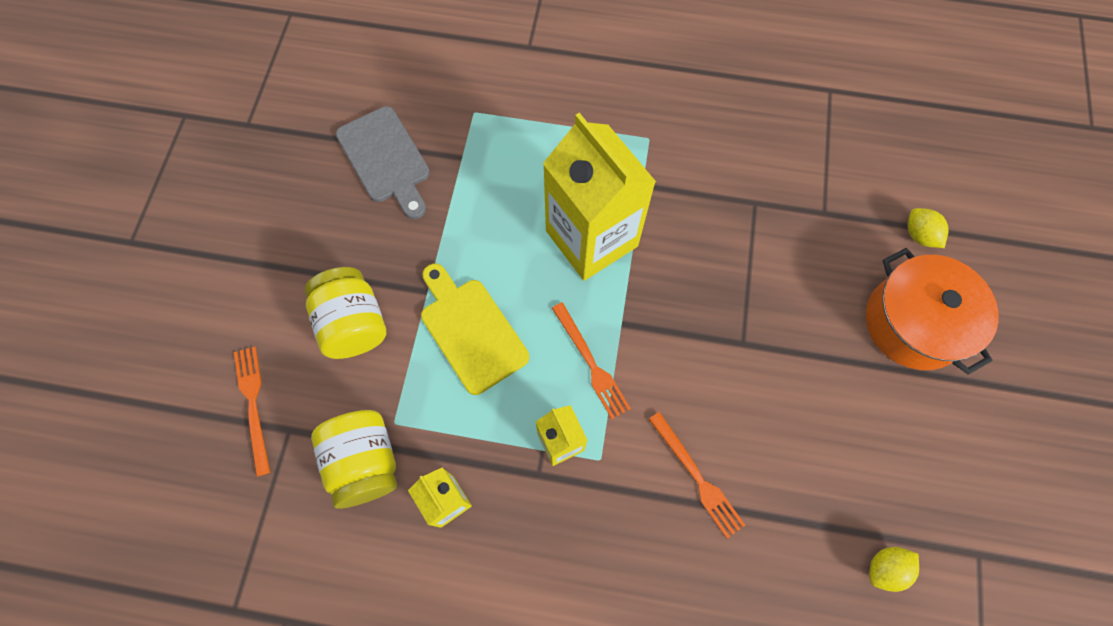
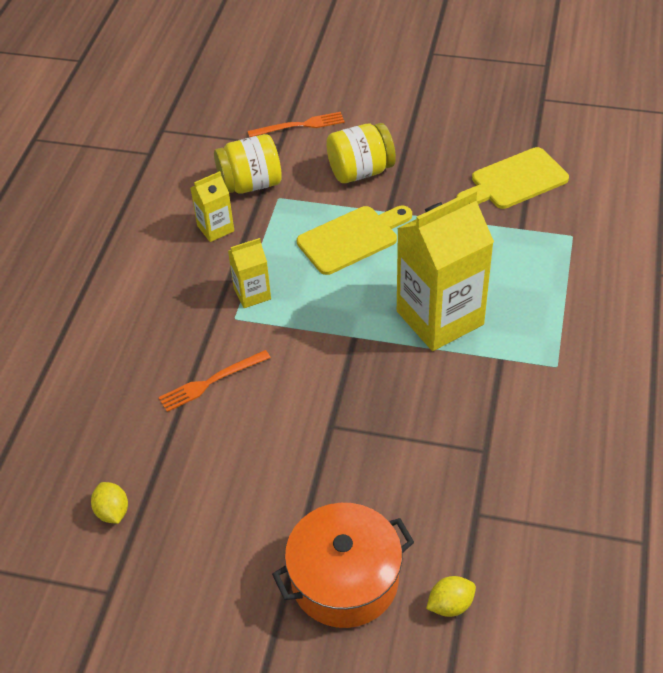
camera: 95 degrees right, 20 degrees down
(386, 159) = (514, 181): grey cutting board -> yellow cutting board
(591, 363) = (318, 314): orange fork -> none

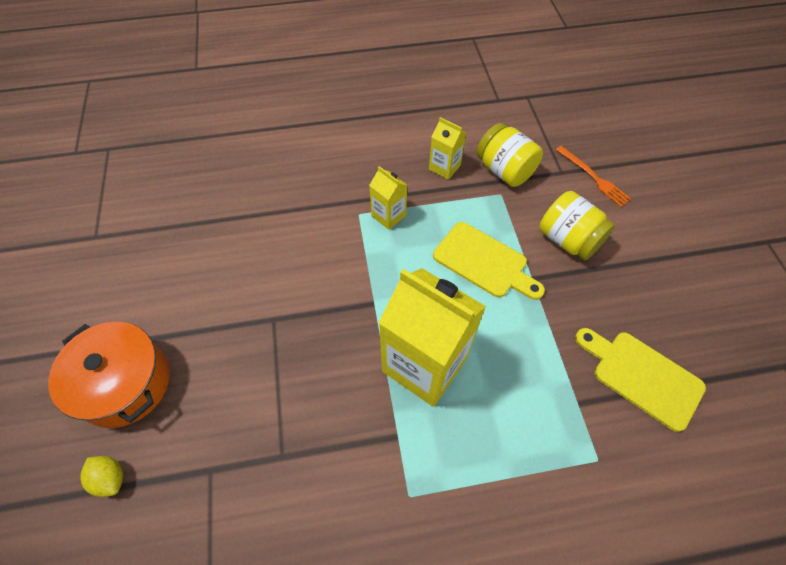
camera: 65 degrees right, 10 degrees up
(112, 512) = (160, 212): yellow lemon -> none
(211, 382) = (291, 223): orange fork -> none

